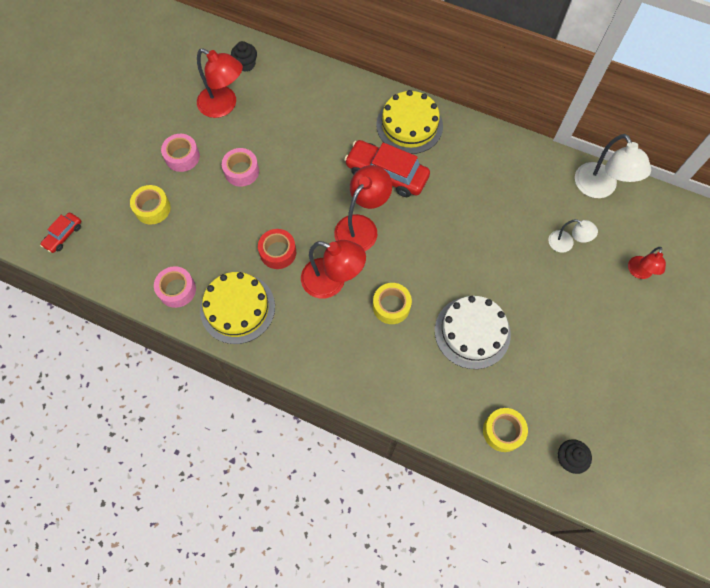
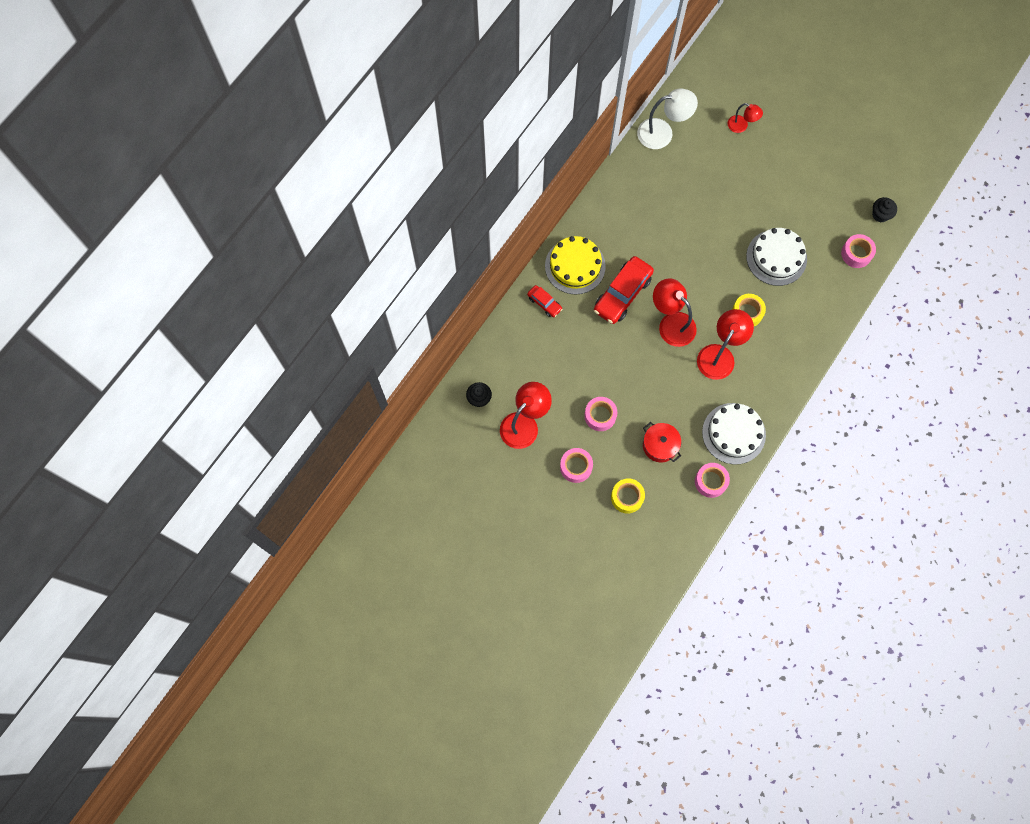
camera: 80 degrees left, 5 degrees up
(63, 235) = (643, 578): red car -> red car (544, 303)
(214, 233) = (660, 445): none -> red pot
(237, 308) = (733, 433): yellow cake -> white cake
(278, 252) = (686, 394): red tape -> none
(503, 431) = (856, 254): yellow tape -> pink tape
(566, 244) = (709, 171): white lamp -> none

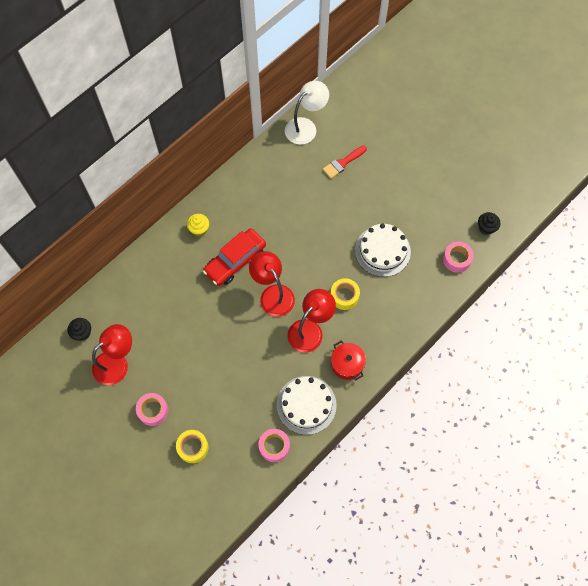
camera: 10 degrees right, 5 degrees down
(544, 303) = (163, 257): red car -> none
(575, 266) = (199, 229): yellow cake -> yellow cupcake
(600, 416) = (187, 367): pink tape -> none
(660, 445) = (235, 404): red pot -> red pot (347, 364)
(662, 133) = (305, 127): white lamp -> white lamp turned 45 degrees counterclockwise
(712, 167) = (343, 163): none -> red brush
(741, 126) = (377, 131): red lamp -> none

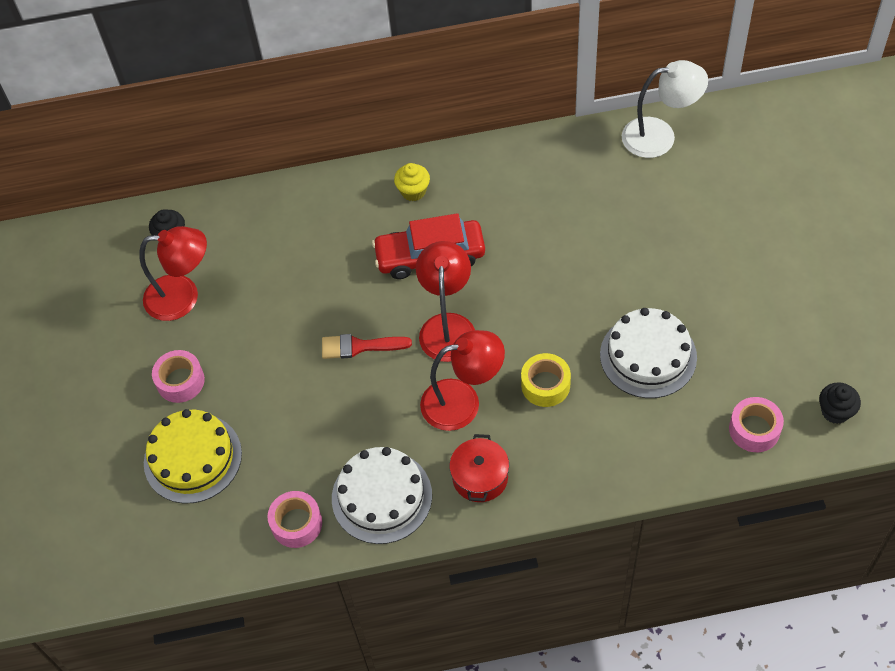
camera: 40 degrees right, 10 degrees down
(193, 447) = (192, 458): yellow tape -> yellow cake
(343, 163) = (678, 209): red brush -> red brush (359, 346)

